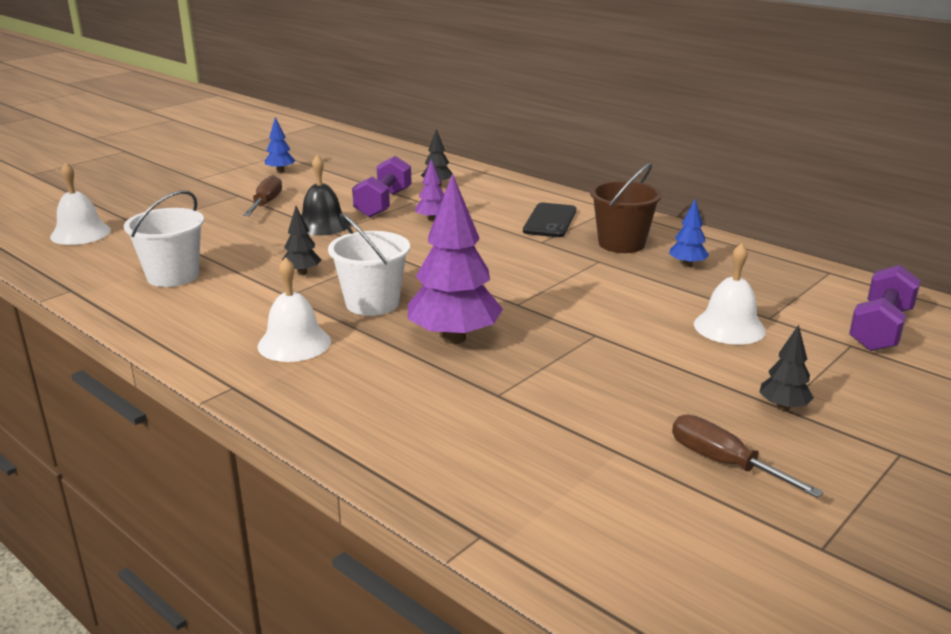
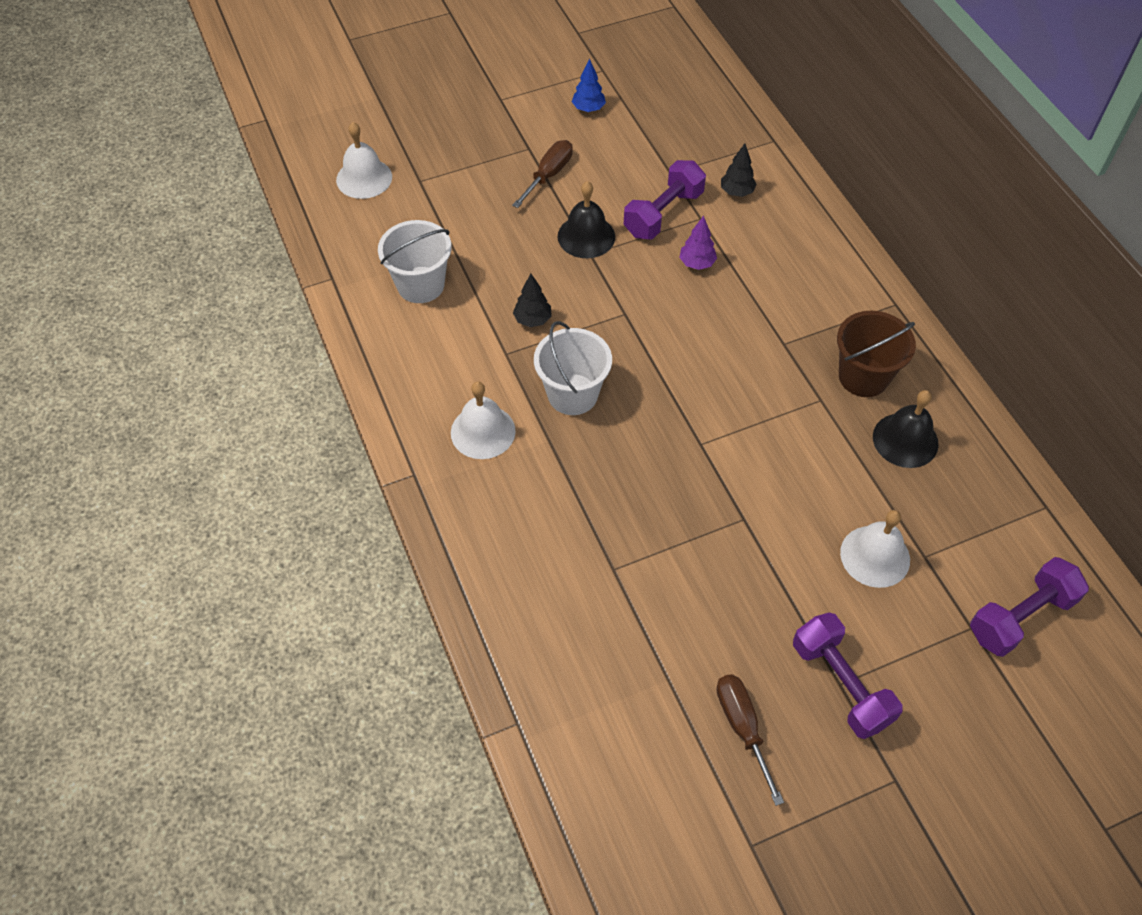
camera: 25 degrees right, 30 degrees up
(454, 338) = (617, 476): purple tree -> none
(550, 221) = (815, 307): black phone -> none
(687, 265) = (905, 440): blue tree -> black bell
(783, 407) = (841, 684): black tree -> purple dumbbell

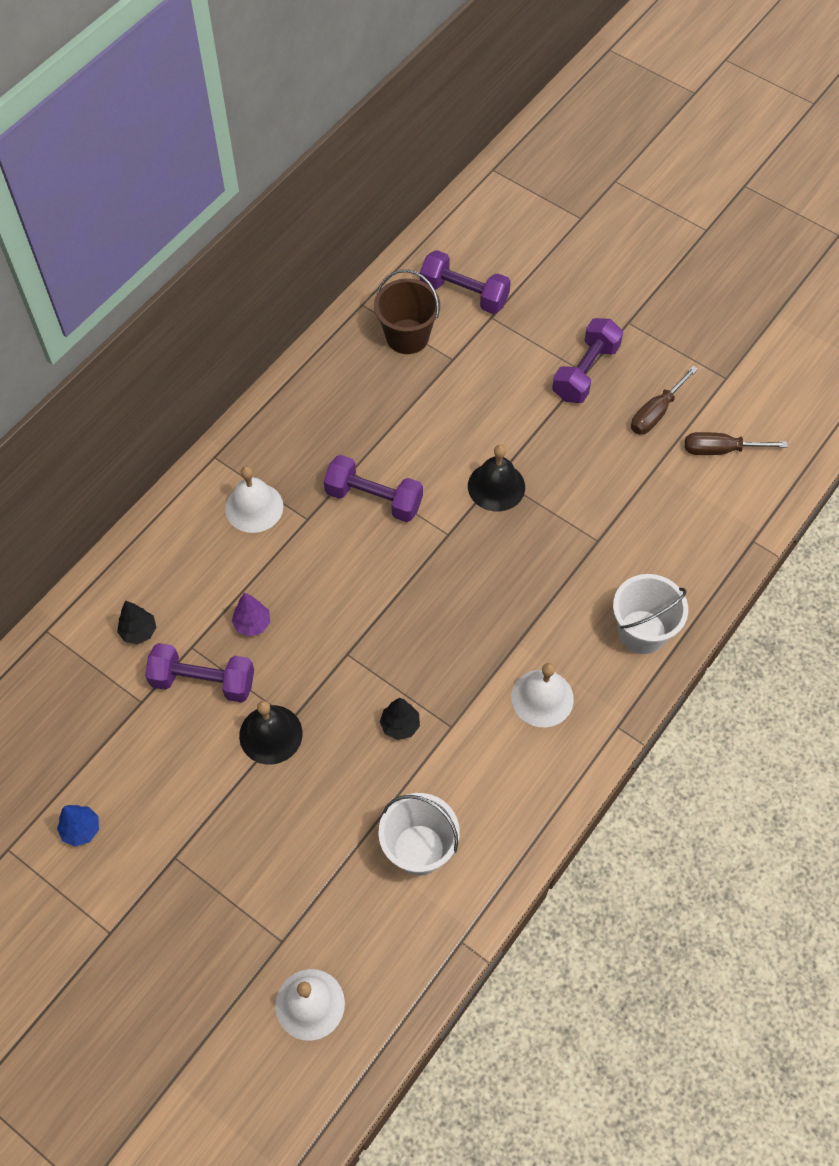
camera: 120 degrees left, 5 degrees up
(548, 175) = (205, 814): brown screwdriver -> brown screwdriver (720, 450)
(572, 394) = (460, 650): white bucket -> white bucket (642, 632)
(777, 403) = (374, 499): none -> purple dumbbell
(863, 377) = (309, 451): brown bucket -> brown bucket (407, 336)
(875, 556) = (472, 387): white bell -> white bell (254, 507)
(905, 440) = (356, 403): black bell -> black bell (496, 486)

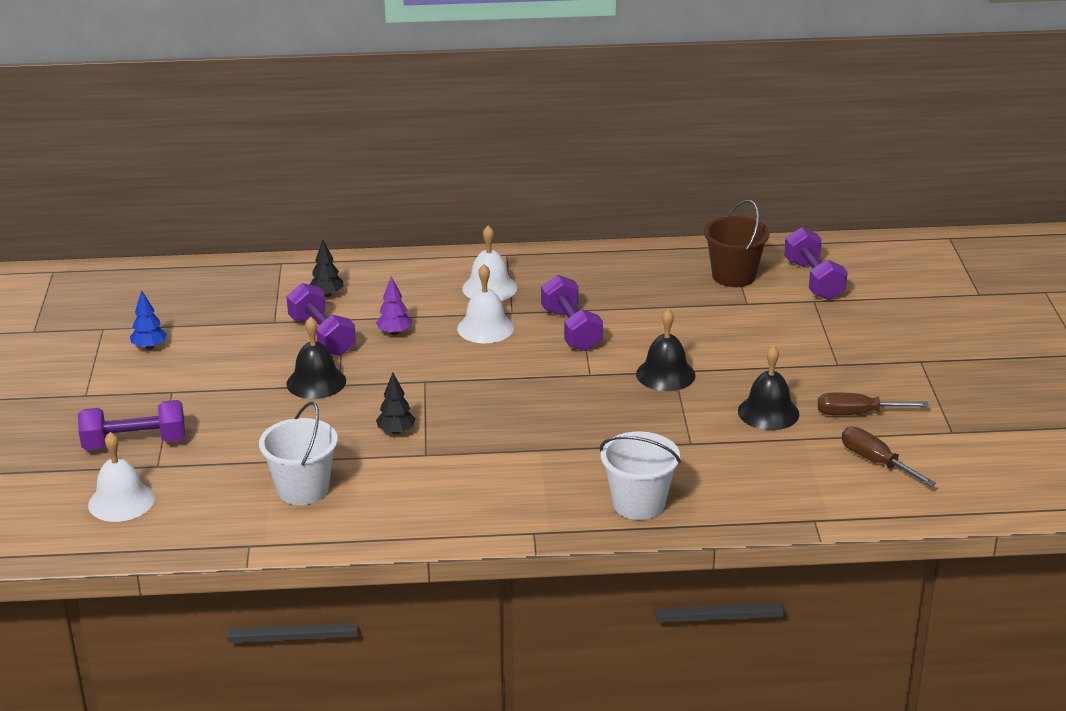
camera: 50 degrees right, 30 degrees down
(542, 698) = (508, 484): white bell -> white bell (485, 328)
(585, 372) = (838, 364): purple dumbbell -> purple dumbbell (135, 443)
(605, 463) = (768, 412): none -> black bell

